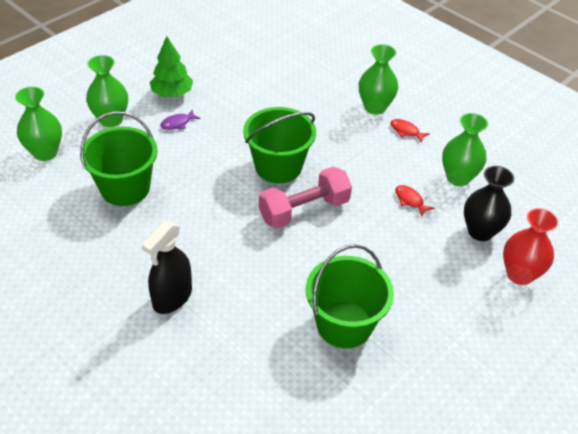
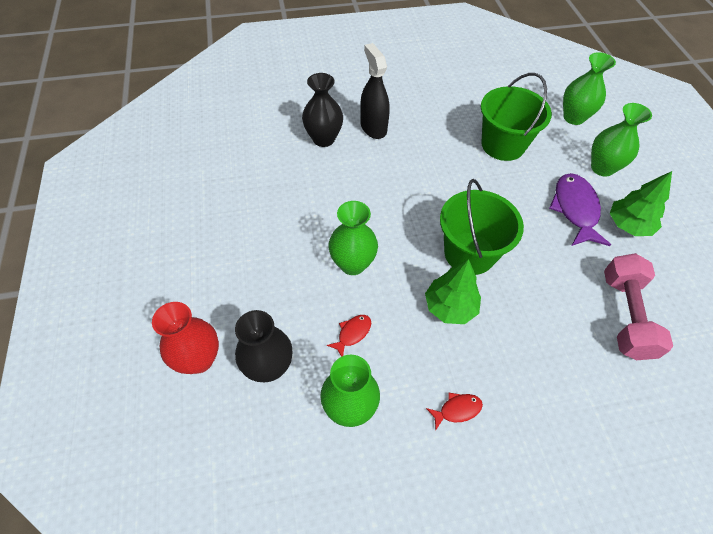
camera: 125 degrees right, 10 degrees up
(177, 123) = (575, 209): purple fish -> purple fish, size x2.07
(224, 332) = (323, 139): none -> black vase
(304, 210) = (401, 241): pink dumbbell -> pink dumbbell (625, 315)
(337, 160) = (450, 307): none -> green tree
(344, 324) = (271, 201): green bucket -> none
(375, 107) = (520, 405): green vase -> green vase (352, 264)
(410, 200) = (352, 333): red fish -> red fish turned 45 degrees counterclockwise

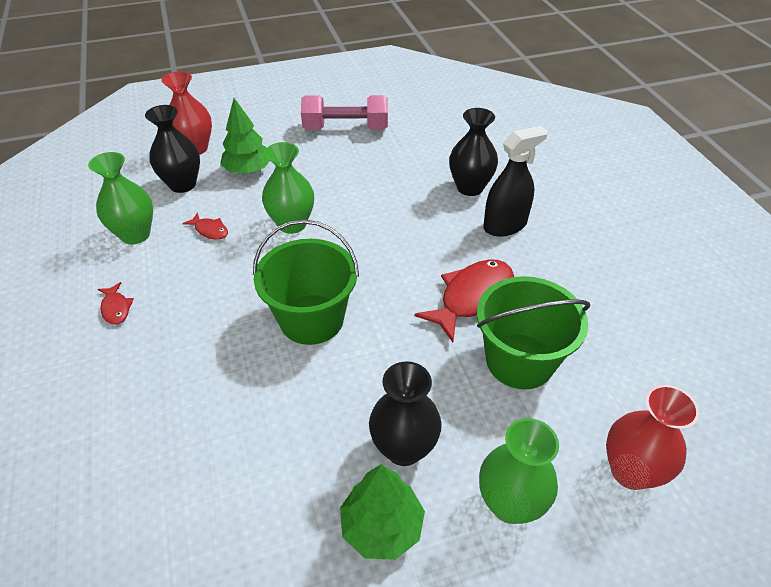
camera: 85 degrees right, 10 degrees down
(448, 158) = (472, 297): none -> red fish
(450, 307) = (236, 302): green tree -> green tree (248, 170)
(573, 117) = (630, 471): green vase -> red vase
(575, 209) = (404, 448): purple fish -> black vase
(625, 315) = (211, 492): pink dumbbell -> pink dumbbell (346, 129)

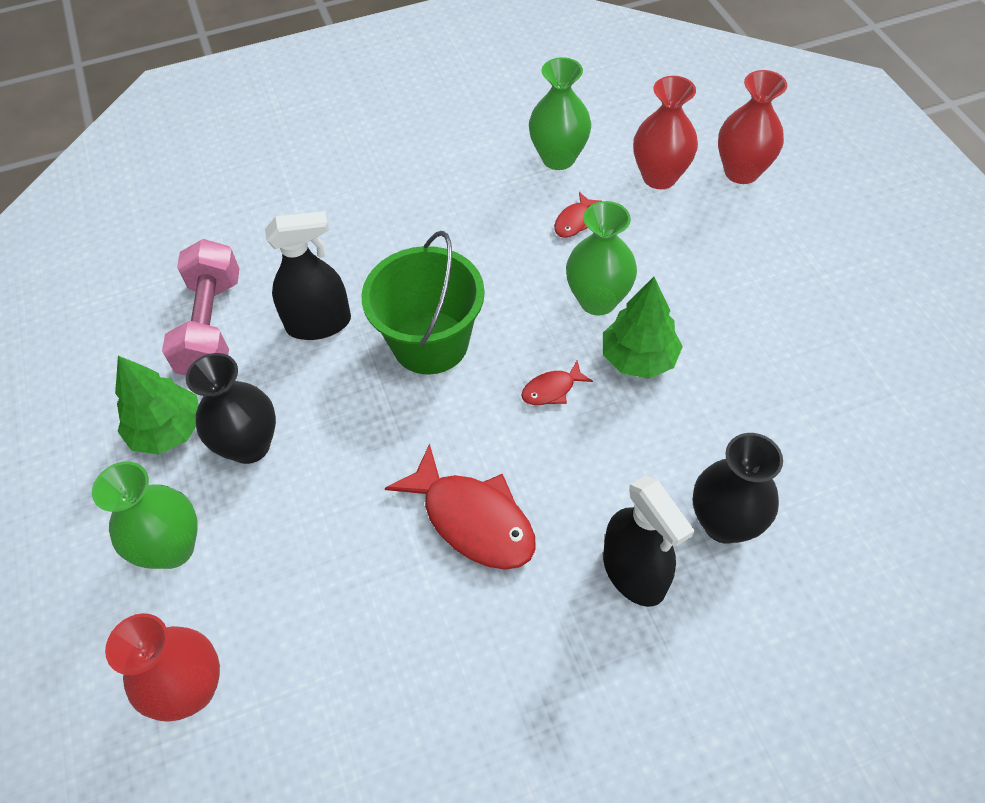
camera: 90 degrees right, 10 degrees up
(116, 308) = (443, 173): red fish -> red fish (552, 389)
(182, 184) = (659, 177): black vase -> red vase
(248, 170) = (705, 236): green tree -> green tree (638, 358)
(273, 400) = (319, 324): none -> black spray bottle
(346, 129) = (846, 337): pink dumbbell -> pink dumbbell (211, 326)
(519, 361) = (362, 573): green bucket -> none

